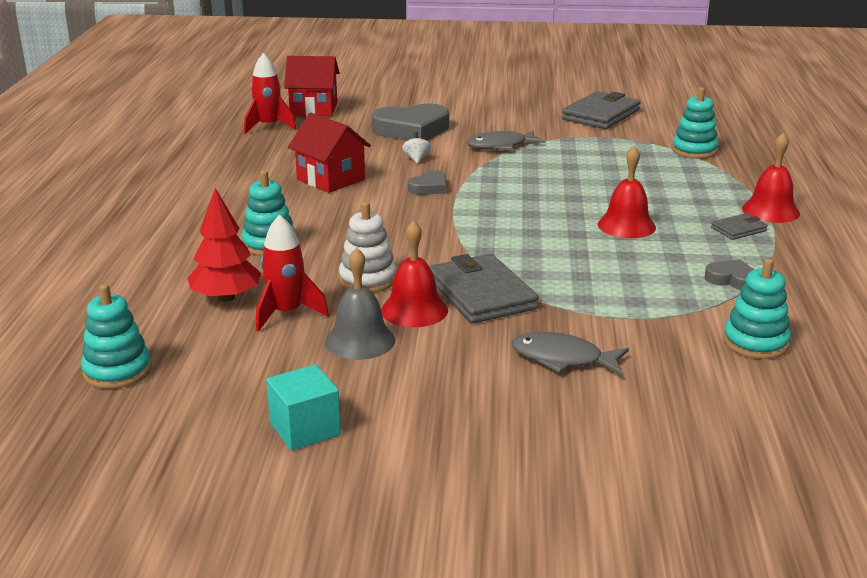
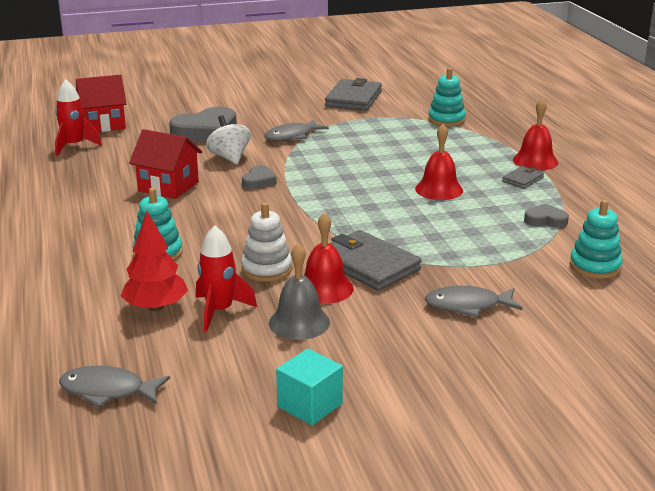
camera: 20 degrees left, 0 degrees up
(117, 371) = (107, 391): turquoise stacking toy -> grey fish
(416, 159) = (229, 157): white spinning top -> white spinning top, size x1.79

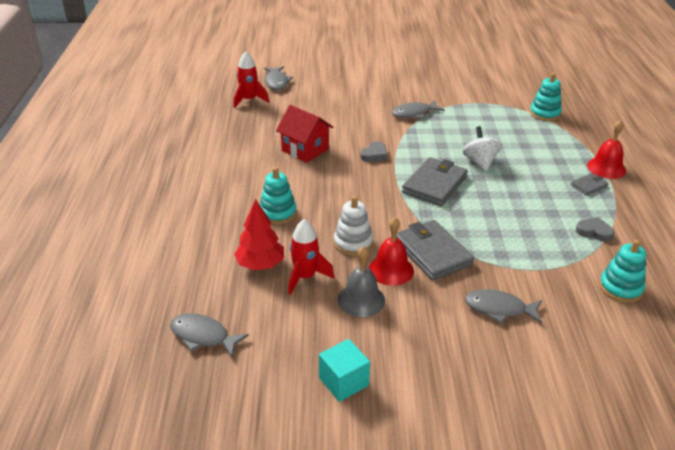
camera: 15 degrees right, 10 degrees up
(104, 124) = (276, 82): red house -> grey fish
(206, 132) = (349, 100): grey heart -> none
(229, 157) = (359, 128): white spinning top -> white spinning top (480, 162)
(353, 99) = (475, 82): grey wallet -> grey wallet (434, 184)
(439, 189) = (514, 185): red bell -> none

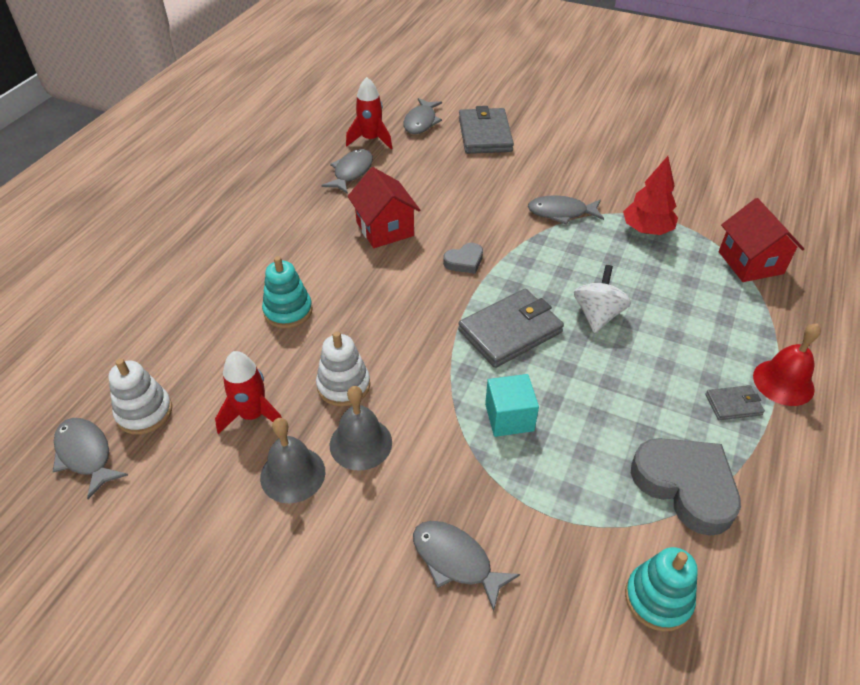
camera: 25 degrees right, 10 degrees up
(225, 299) = (144, 412): none -> white stacking toy
(252, 122) = (351, 172): none -> grey fish
(260, 264) = (217, 378): red tree -> red tree (647, 230)
(343, 381) = (185, 588): turquoise cube -> turquoise cube (509, 417)
(391, 270) = (360, 443): red bell -> grey bell
(432, 253) = (431, 436): grey wallet -> grey wallet (485, 134)
(544, 114) = (750, 262): turquoise stacking toy -> red house
(594, 232) = (685, 486): grey heart -> grey heart, size x1.98

